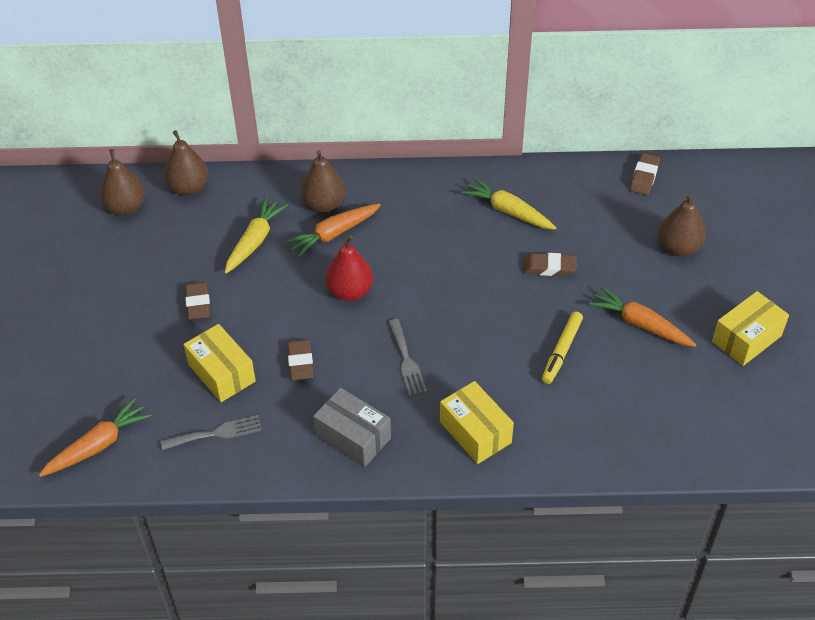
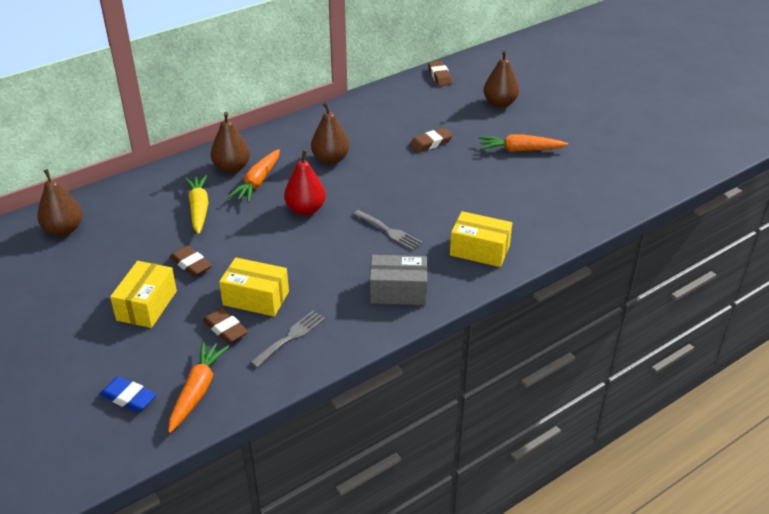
camera: 35 degrees left, 10 degrees down
(43, 420) = (128, 397): none -> blue eraser
(189, 188) = (108, 198): brown pear -> brown pear (330, 159)
(300, 362) = (312, 265): brown eraser -> brown eraser (225, 329)
(508, 211) = (371, 124): yellow carrot -> none
(561, 351) = (487, 183): yellow marker -> none
(746, 338) = (589, 132): yellow box -> yellow box (147, 305)

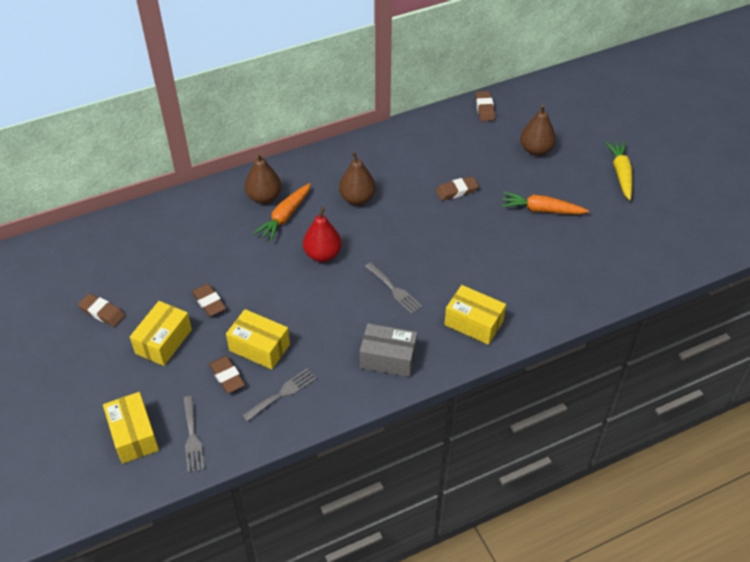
camera: 10 degrees right, 10 degrees up
(64, 230) = (104, 248): brown pear -> none
(71, 287) = (102, 312): none -> brown eraser
(128, 397) = (134, 435): blue eraser -> yellow box
(197, 391) = (192, 437): orange carrot -> grey fork
(199, 209) = (226, 241): yellow carrot -> yellow carrot (621, 174)

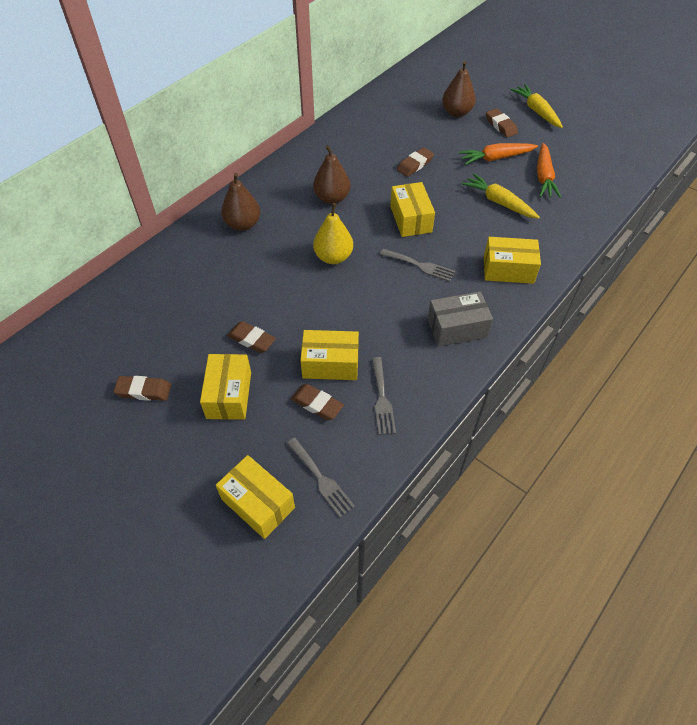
camera: 25 degrees left, 5 degrees up
(282, 393) = (382, 399): grey fork -> grey fork turned 150 degrees clockwise
(285, 216) = (275, 235): orange carrot -> orange carrot (544, 177)
(322, 254) = (333, 257): red pear -> yellow pear
(416, 243) = (410, 219): none -> yellow box
(484, 109) = (391, 92): brown eraser -> brown eraser (501, 126)
(512, 255) = (499, 202): none -> yellow carrot

